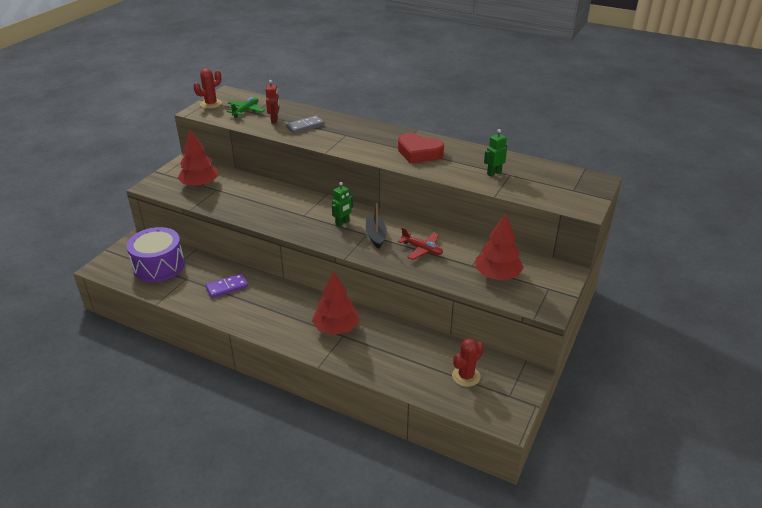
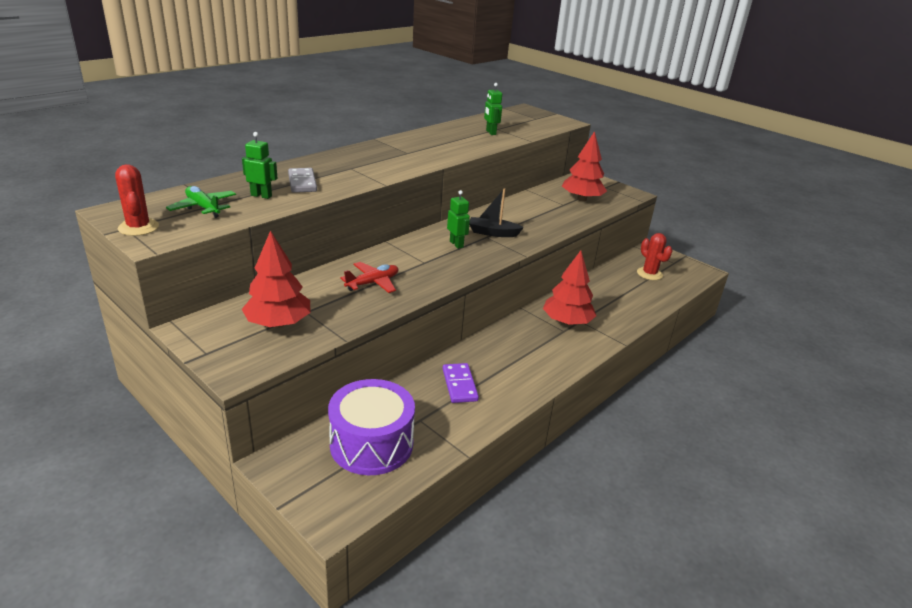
camera: 75 degrees left, 5 degrees down
(274, 120) = (261, 196): red robot -> green robot
(419, 153) = (427, 148): red heart -> none
(422, 249) = (528, 218): red plane -> red plane (372, 283)

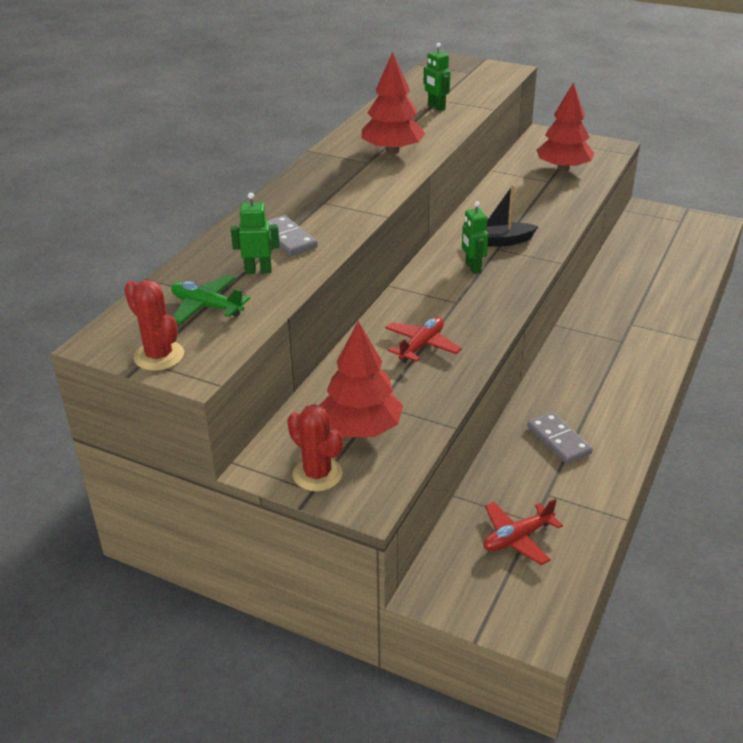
camera: 15 degrees left, 5 degrees up
(371, 444) = (517, 538): purple drum -> red plane
(456, 244) = (472, 268): green robot -> green robot turned 150 degrees counterclockwise
(460, 385) = (559, 440): purple domino -> grey domino
(567, 322) = (618, 329): red tree -> red tree (392, 150)
(649, 274) = (664, 243): red cactus -> red cactus (317, 474)

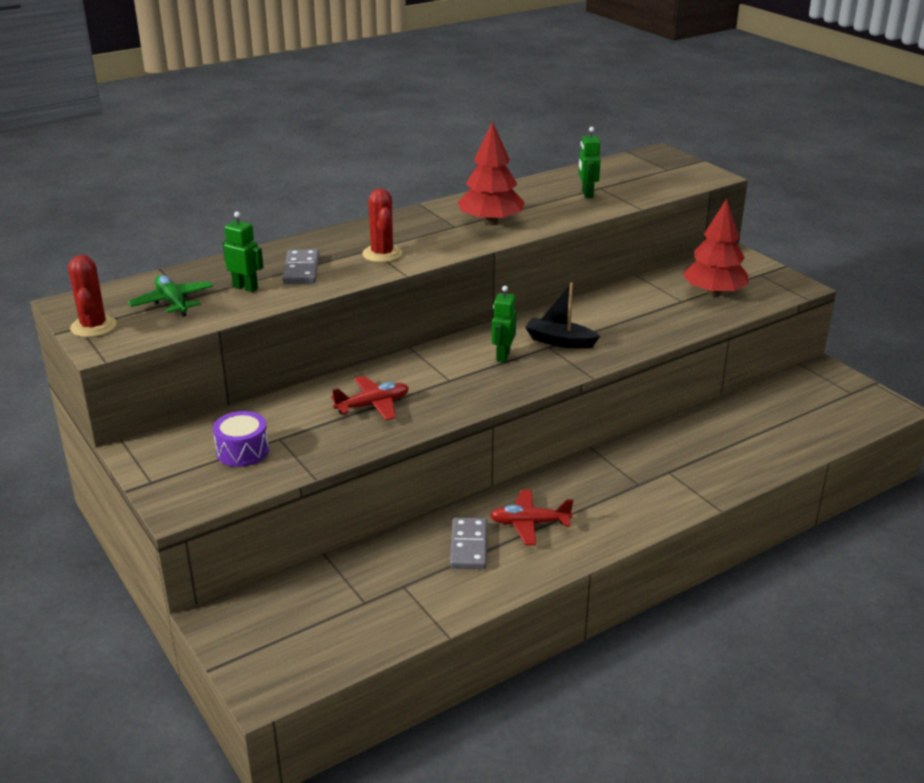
camera: 30 degrees right, 5 degrees down
(317, 474) = (168, 472): red cactus -> red cactus (382, 254)
(361, 428) = (242, 451): red tree -> purple drum
(517, 538) = (335, 609): red plane -> red plane (529, 523)

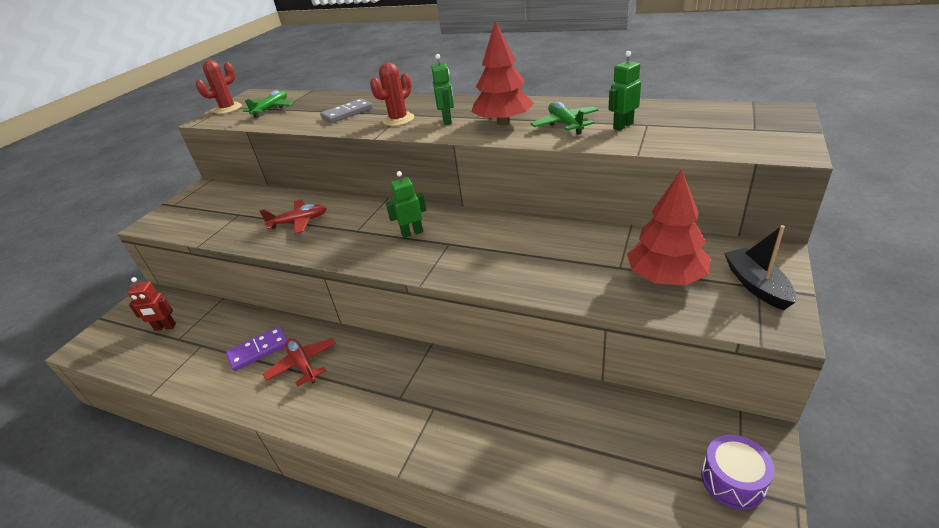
camera: 60 degrees right, 5 degrees up
(242, 451) = (217, 211): purple drum -> purple drum (732, 480)
(245, 287) = (307, 113): green robot -> green robot (447, 120)
(324, 609) = (165, 327): none -> red robot
(373, 405) = (299, 222): red plane -> red plane turned 45 degrees counterclockwise
(469, 546) = (259, 350): grey domino -> purple domino
(544, 206) = (565, 124): none -> green plane
(560, 341) = (463, 244): black boat -> black boat (756, 285)

